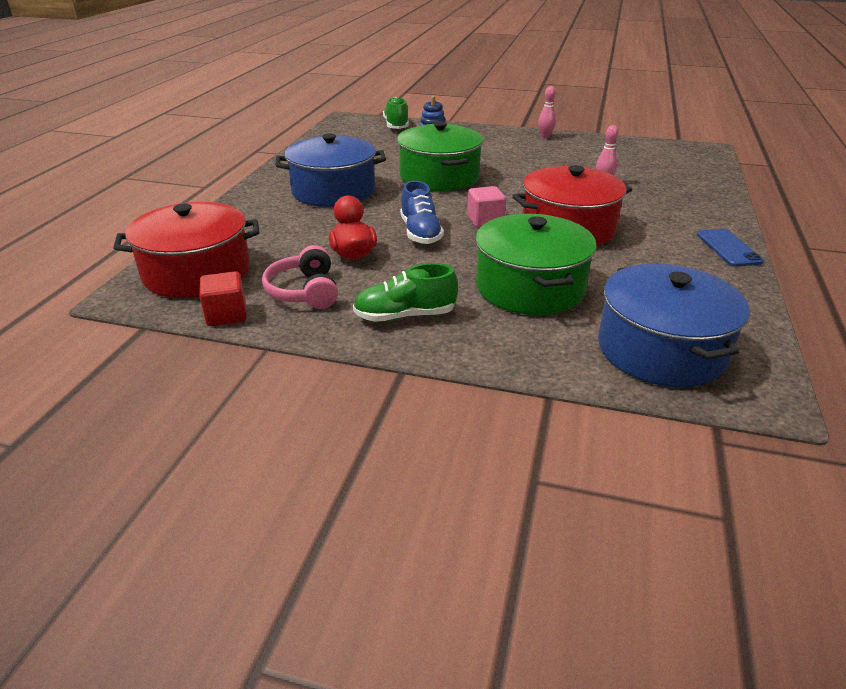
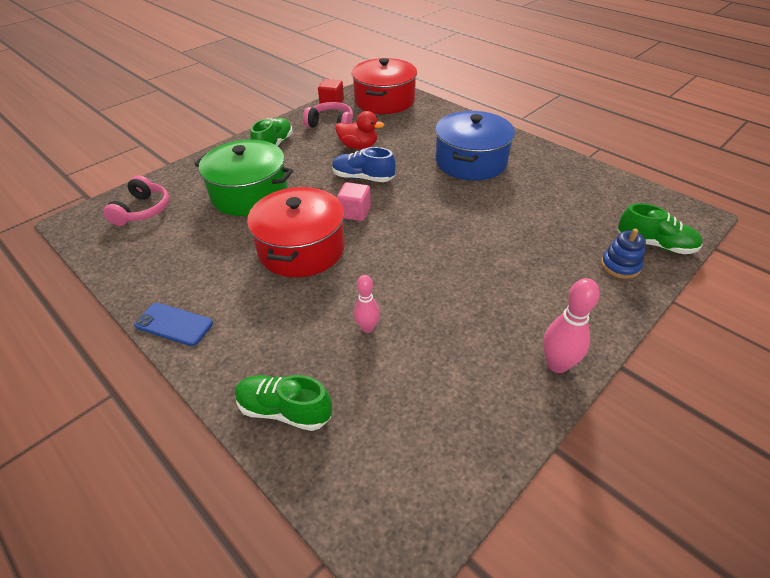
camera: 120 degrees right, 10 degrees up
(439, 177) = (466, 221): green pot -> none
(545, 136) = (557, 364): pink bowling pin -> pink bowling pin, size x1.52
(661, 350) = (143, 210): blue pot -> pink headphones
(700, 188) = (284, 410): none -> green shoe

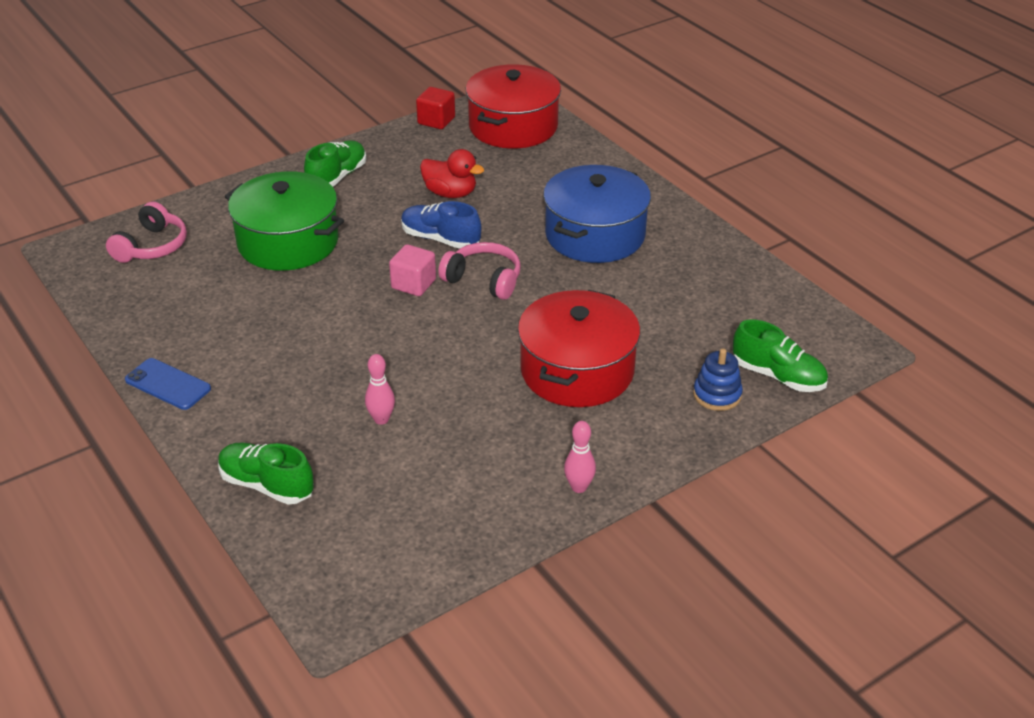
camera: 10 degrees right, 5 degrees down
(301, 249) = (333, 320): red pot -> red pot (577, 371)
(331, 124) = (424, 155): pink headphones -> pink headphones (484, 280)
(557, 364) = (579, 487): pink bowling pin -> pink bowling pin, size x0.66

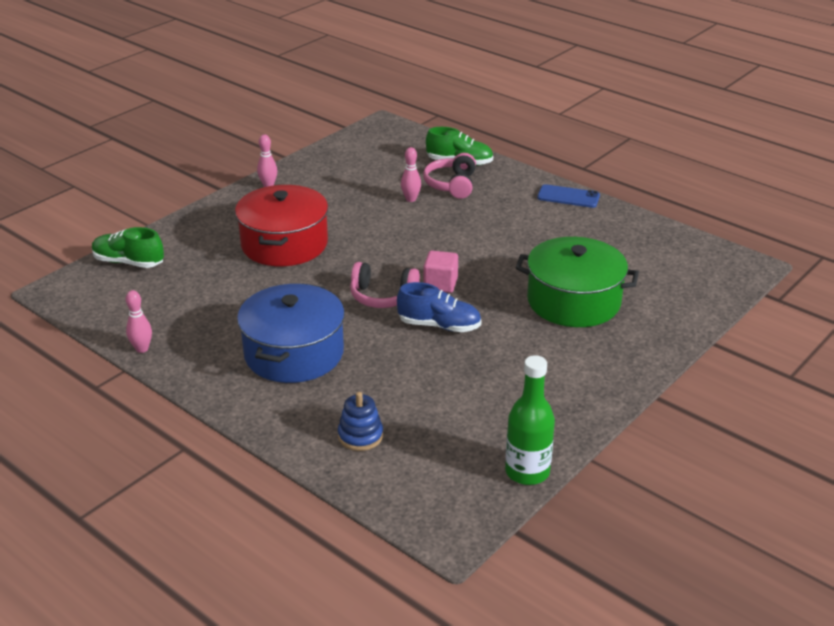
camera: 165 degrees right, 5 degrees down
(152, 246) = (684, 279): pink headphones -> pink headphones (451, 185)
(337, 177) = (583, 373): green shoe -> none
(436, 121) = (527, 472): red cube -> green bottle
(450, 193) = (455, 374): red duck -> none
(513, 126) = (428, 480): red pot -> none
(717, 395) = (177, 244): blue stacking toy -> blue stacking toy (360, 436)
(748, 263) = (142, 349): none -> pink bowling pin

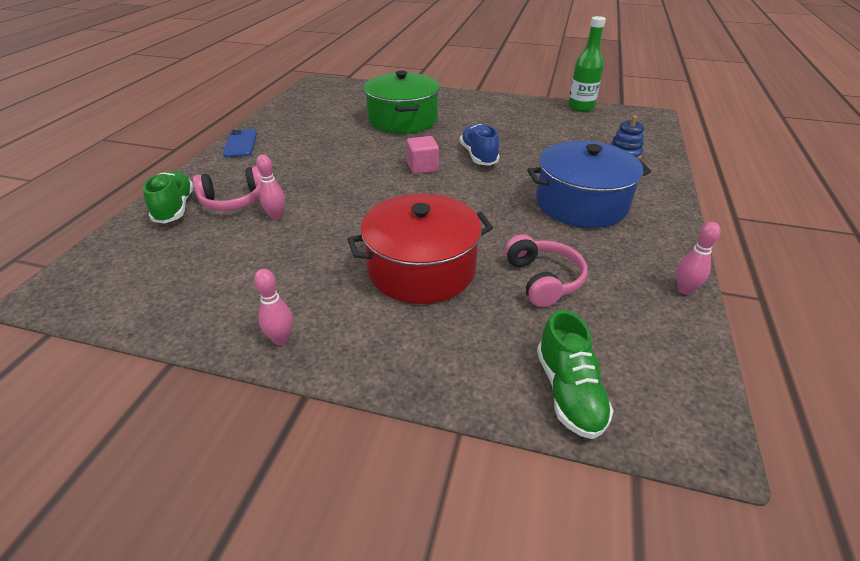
camera: 115 degrees left, 5 degrees up
(382, 296) = (463, 187): pink headphones -> pink headphones (543, 280)

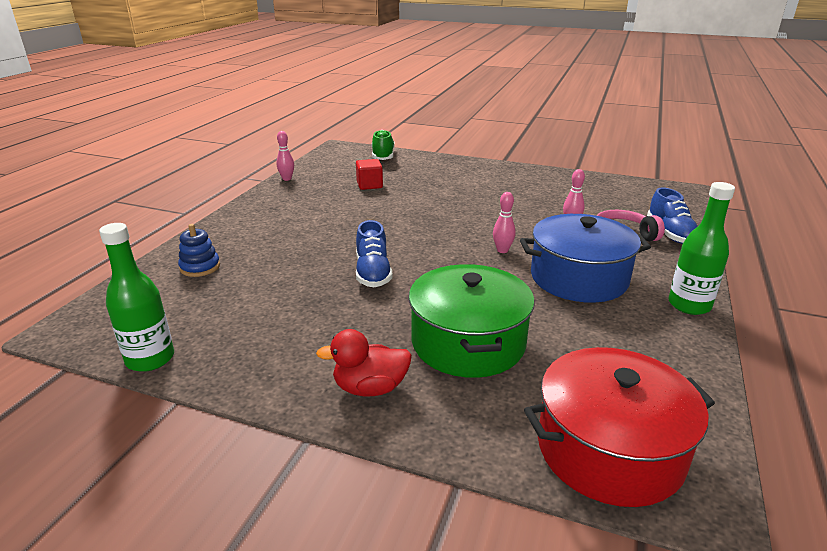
camera: 175 degrees left, 10 degrees down
(175, 208) = (670, 233): green shoe -> blue shoe
(240, 144) = (689, 305): blue phone -> green bottle
(281, 339) = (523, 172): pink bowling pin -> pink bowling pin (502, 250)
(421, 269) = (447, 192): red pot -> red pot (609, 449)
(422, 167) = (441, 262): pink cube -> none
(454, 102) = (370, 388): none -> red duck
(543, 280) = (369, 185): pink headphones -> red cube
(581, 203) = (302, 223): blue pot -> blue pot (578, 278)

